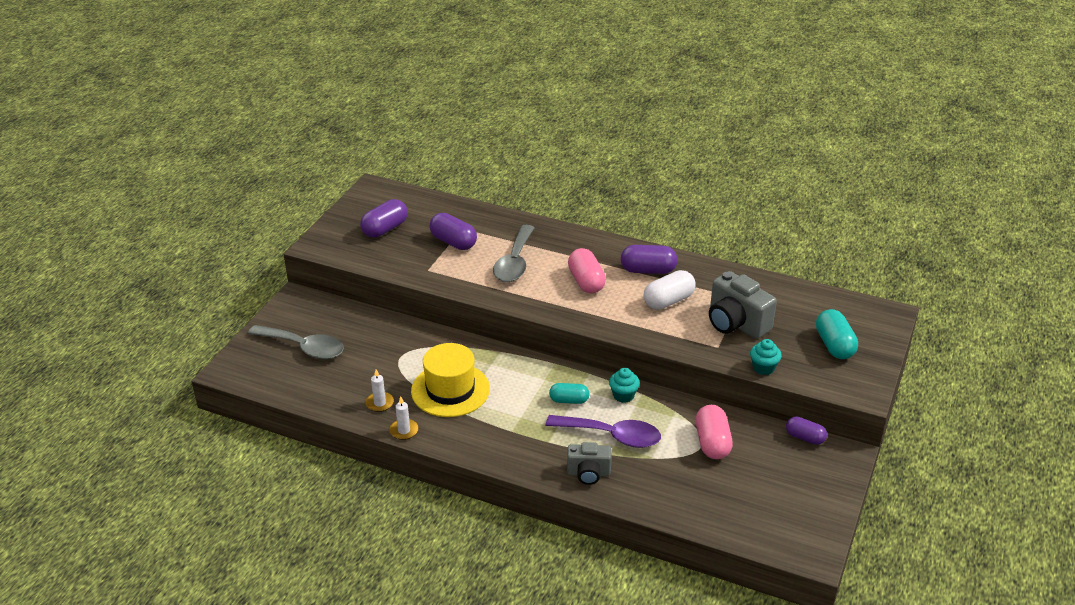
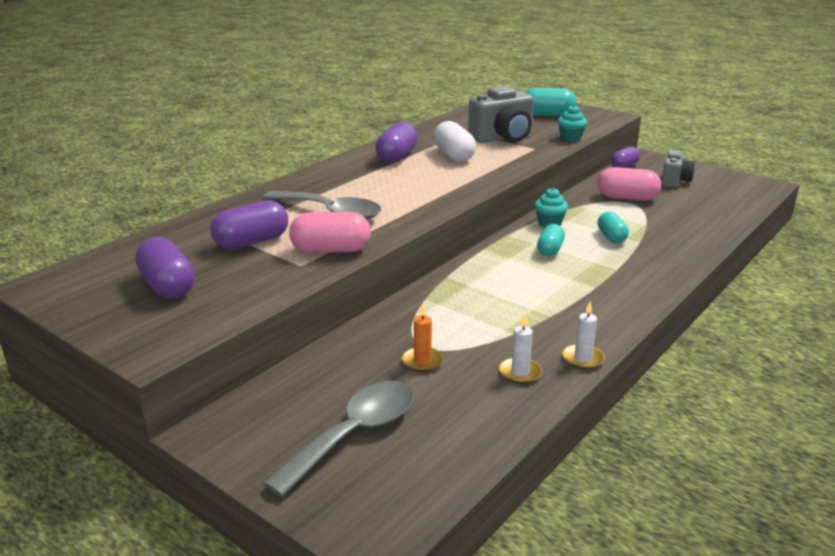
camera: 75 degrees left, 10 degrees down
(382, 359) = (422, 361): none -> orange candle
(450, 390) = (509, 316): yellow hat -> none
(586, 282) = (396, 183): pink capsule -> pink capsule (331, 250)
(588, 473) = (669, 255): grey camera -> grey camera (674, 181)
(612, 436) = (611, 237): purple spoon -> turquoise capsule

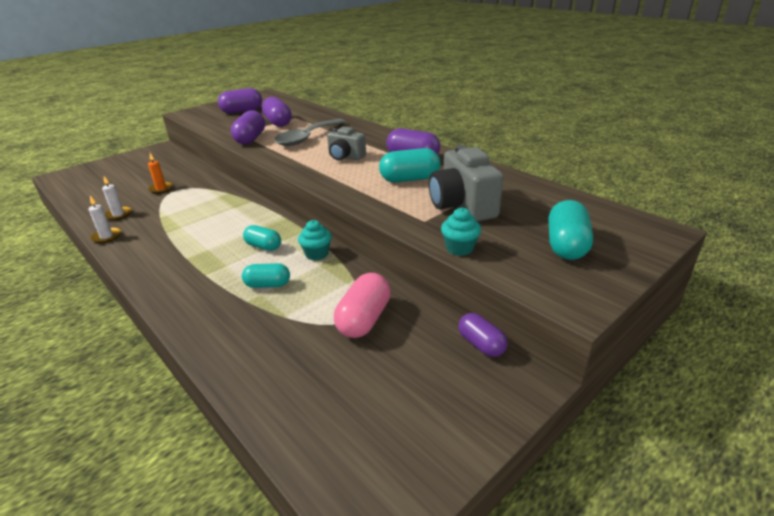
camera: 100 degrees right, 5 degrees up
(331, 250) = (250, 139): pink capsule -> purple capsule
(354, 434) = (123, 173): grey spoon -> none
(454, 156) = (409, 179): white capsule -> turquoise capsule
(674, 181) = (414, 384): grey camera -> grey camera (345, 157)

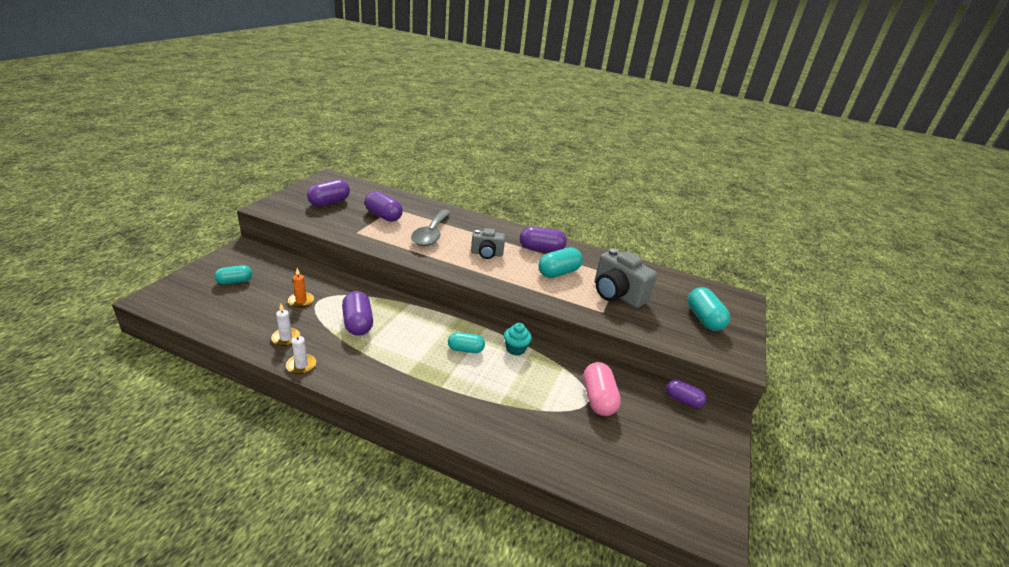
camera: 30 degrees left, 0 degrees up
(250, 139) = (377, 239): purple capsule -> purple capsule (358, 323)
(268, 285) = (503, 385): turquoise capsule -> turquoise capsule (235, 281)
(459, 248) = (645, 332): turquoise cupcake -> none

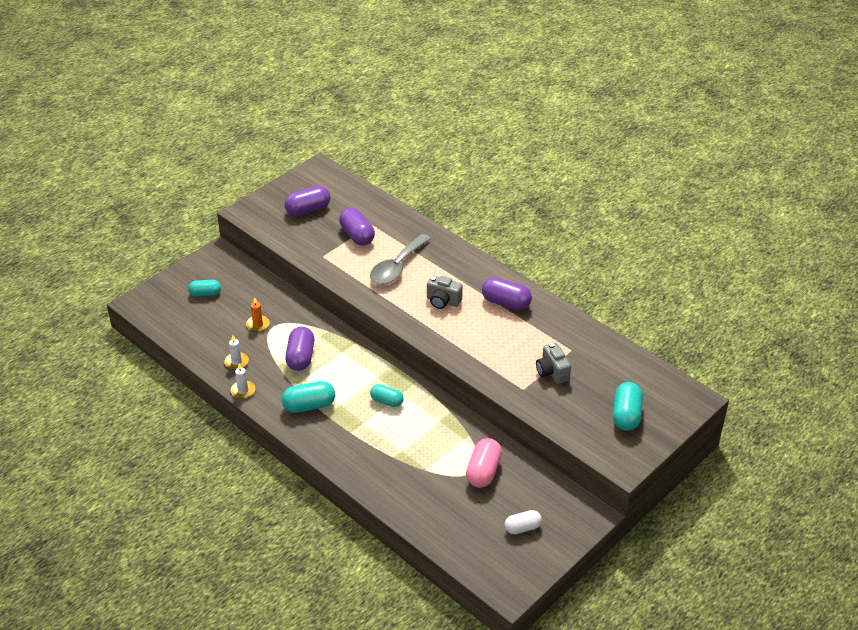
camera: 25 degrees right, 10 degrees up
(515, 349) = (434, 409): turquoise cupcake -> none
(558, 272) = (506, 336): turquoise capsule -> turquoise capsule (309, 405)
(617, 295) = (552, 372): grey camera -> grey camera, size x0.62
(674, 449) = (522, 528): none -> white capsule
(683, 400) = (565, 489): purple capsule -> none

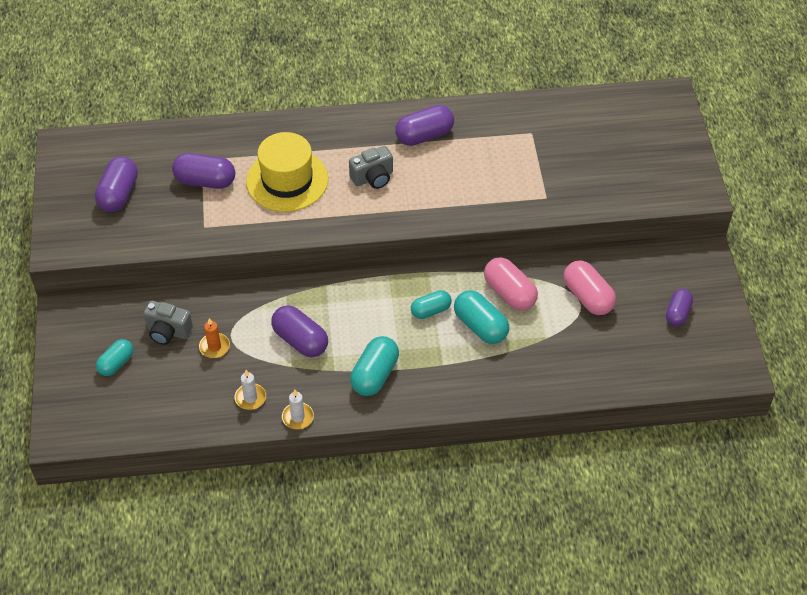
camera: 50 degrees left, 10 degrees up
(397, 267) = (287, 180): grey spoon -> yellow hat
(442, 430) = (509, 293): none -> pink capsule
(522, 528) = (677, 313): white capsule -> purple capsule
(552, 372) = (545, 164): grey camera -> grey camera (168, 331)
(626, 415) = (645, 151): turquoise capsule -> turquoise capsule (480, 326)

